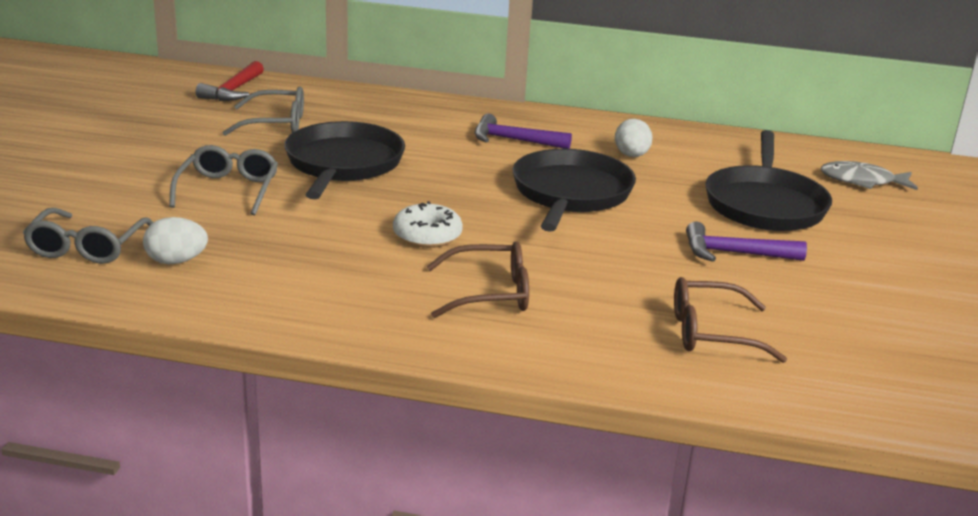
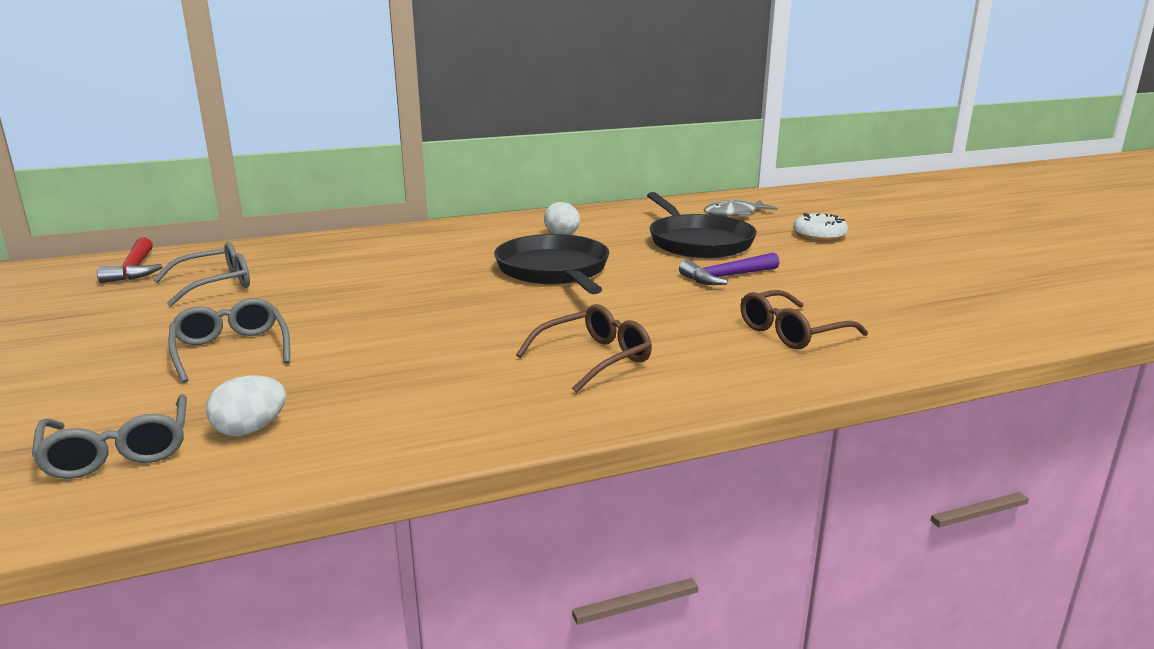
camera: 30 degrees left, 5 degrees down
(343, 164) = (326, 299): black pan -> none
(427, 235) = (479, 332): white donut -> white donut (819, 235)
(514, 140) = (457, 246): purple hammer -> none

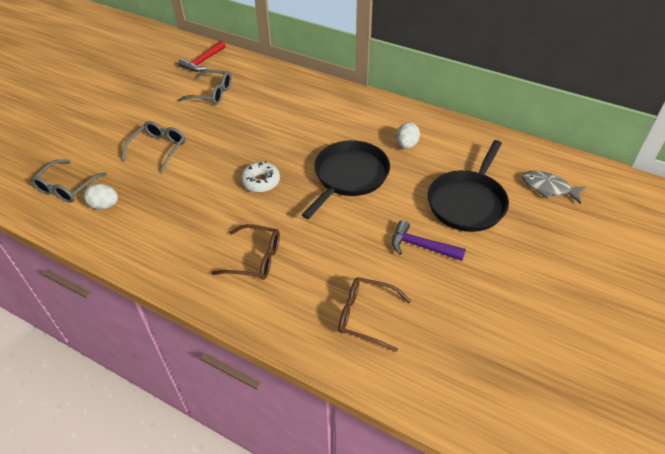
camera: 50 degrees right, 25 degrees up
(819, 235) = (559, 249): white donut -> white donut (261, 181)

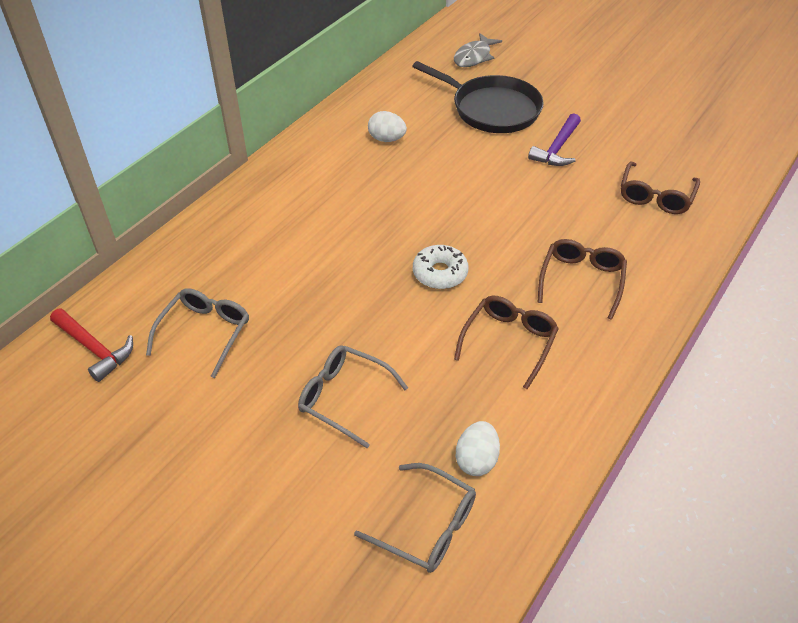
camera: 85 degrees left, 0 degrees up
(196, 218) = (509, 341): none -> brown glasses
(349, 176) = (439, 191): black pan -> none

